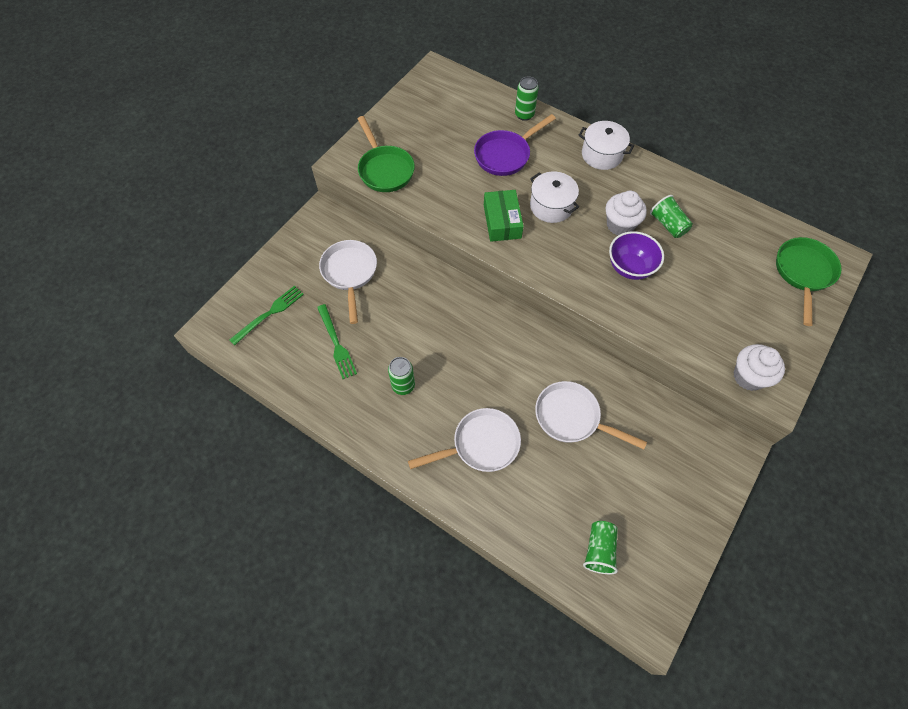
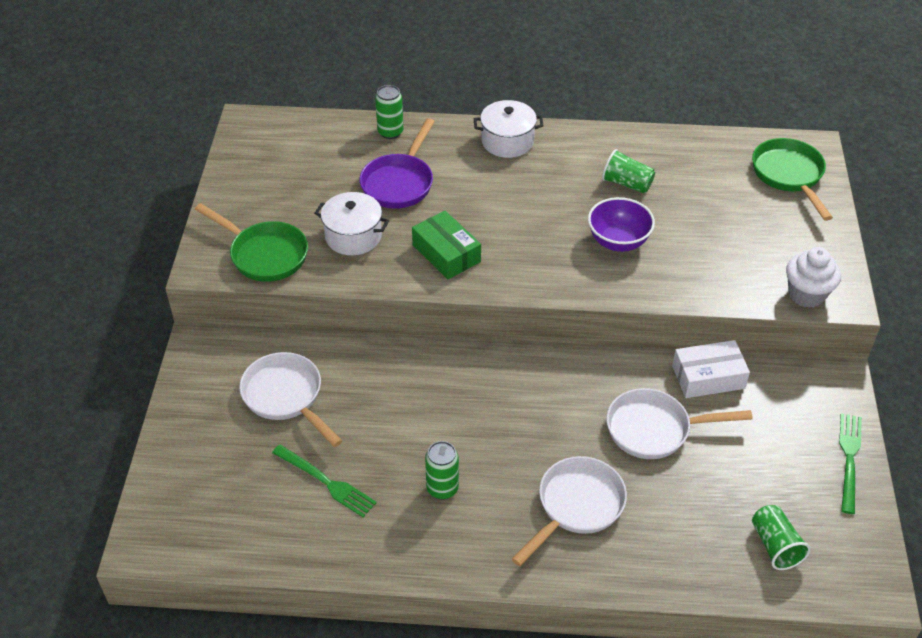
camera: 30 degrees left, 15 degrees down
(269, 314) = (213, 489): green fork -> green fork (849, 459)
(551, 206) = (490, 215): white pot -> white pot (353, 236)
(620, 225) = (577, 204): white cupcake -> none
(637, 398) = (708, 377): none -> white box

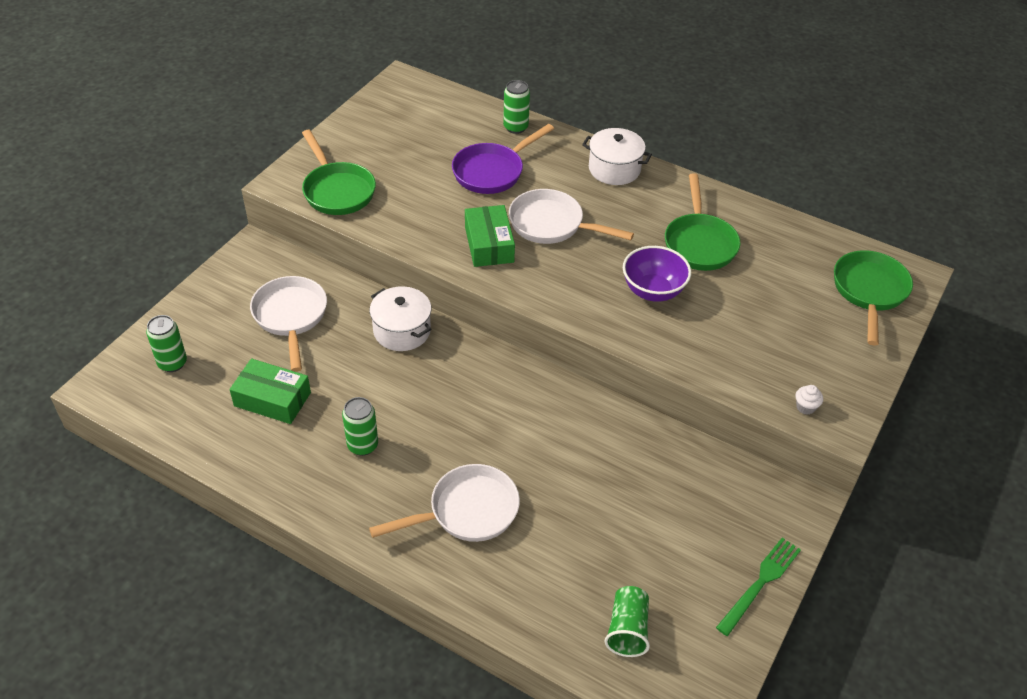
camera: 25 degrees right, 0 degrees up
(200, 489) = (172, 363): none -> green can
(326, 482) = (272, 399): green fork -> green box
(353, 236) = (420, 202): white pot -> white pot (402, 331)
(626, 183) = (699, 243): green cup -> green pan
(654, 429) = (587, 475): white pan -> white pan (552, 225)
(708, 377) = (672, 450): white box -> none
(806, 294) = (805, 407): white cupcake -> white cupcake, size x0.48

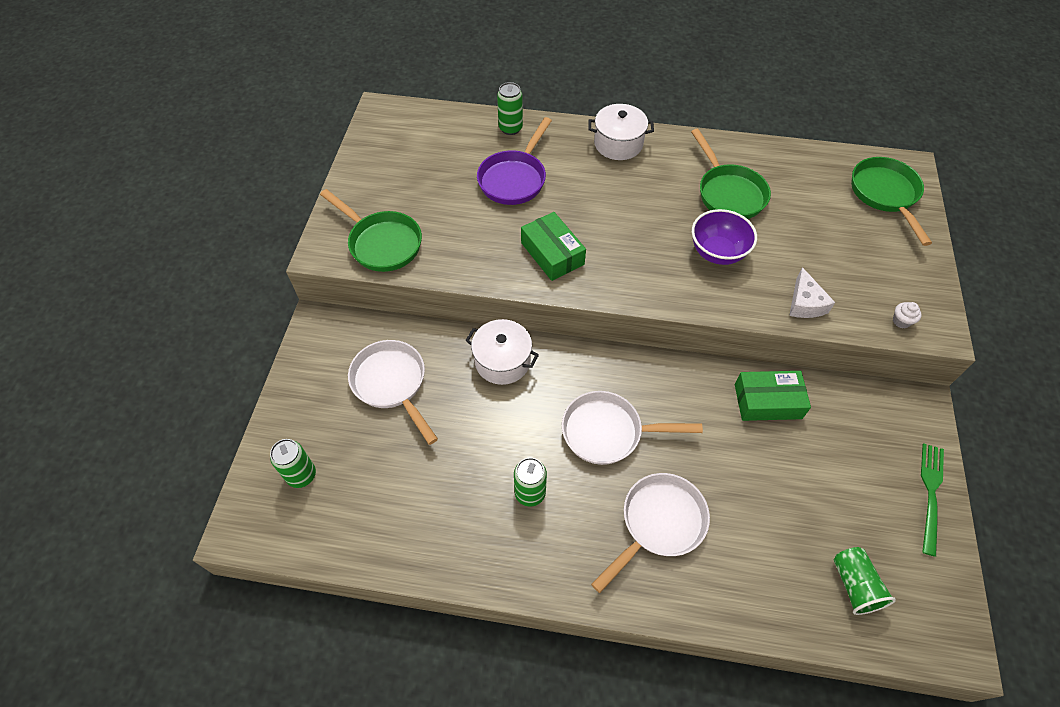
camera: 20 degrees left, 10 degrees up
(272, 399) = (420, 477): green box -> green box (767, 401)
(552, 225) = (596, 215): white pan -> white pan (608, 432)
(714, 361) = (805, 303): none -> white cheese

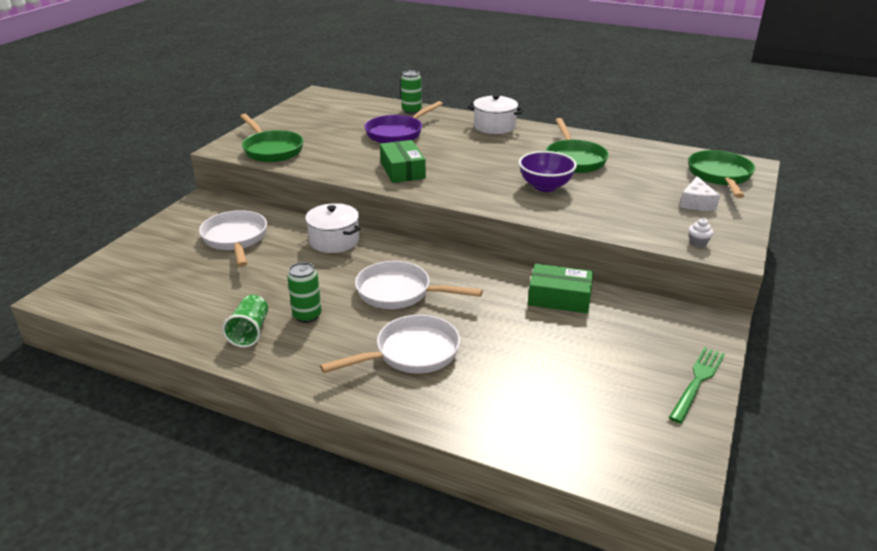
camera: 15 degrees right, 25 degrees down
(301, 475) = (128, 275): green can -> none
(805, 303) = (609, 222): white cheese -> white cheese (696, 203)
(854, 585) = (584, 428): green cup -> green cup (250, 332)

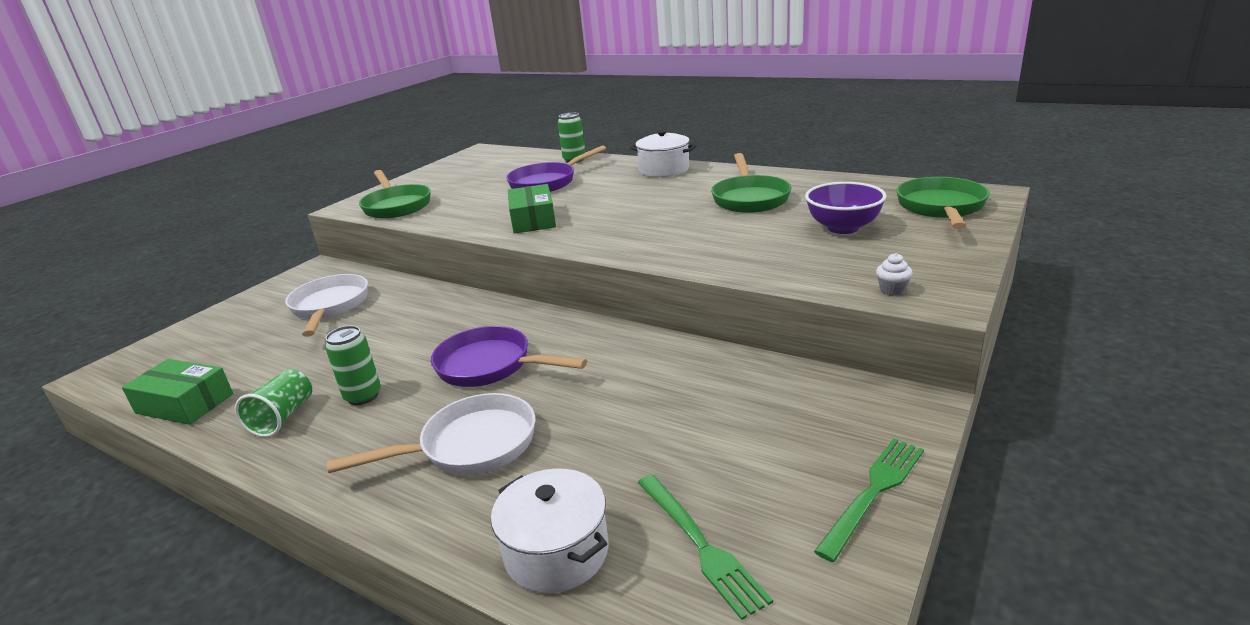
camera: 10 degrees right, 5 degrees down
(334, 241) = (441, 305): white pot -> white pot (556, 552)
(399, 292) = (490, 366): white pan -> purple pan
(545, 186) = (701, 229): purple bowl -> purple bowl (843, 228)
(559, 298) = (697, 370): green box -> green box (185, 403)
(595, 415) = (700, 545): none -> green fork
(696, 203) = (901, 240): white cheese -> none

